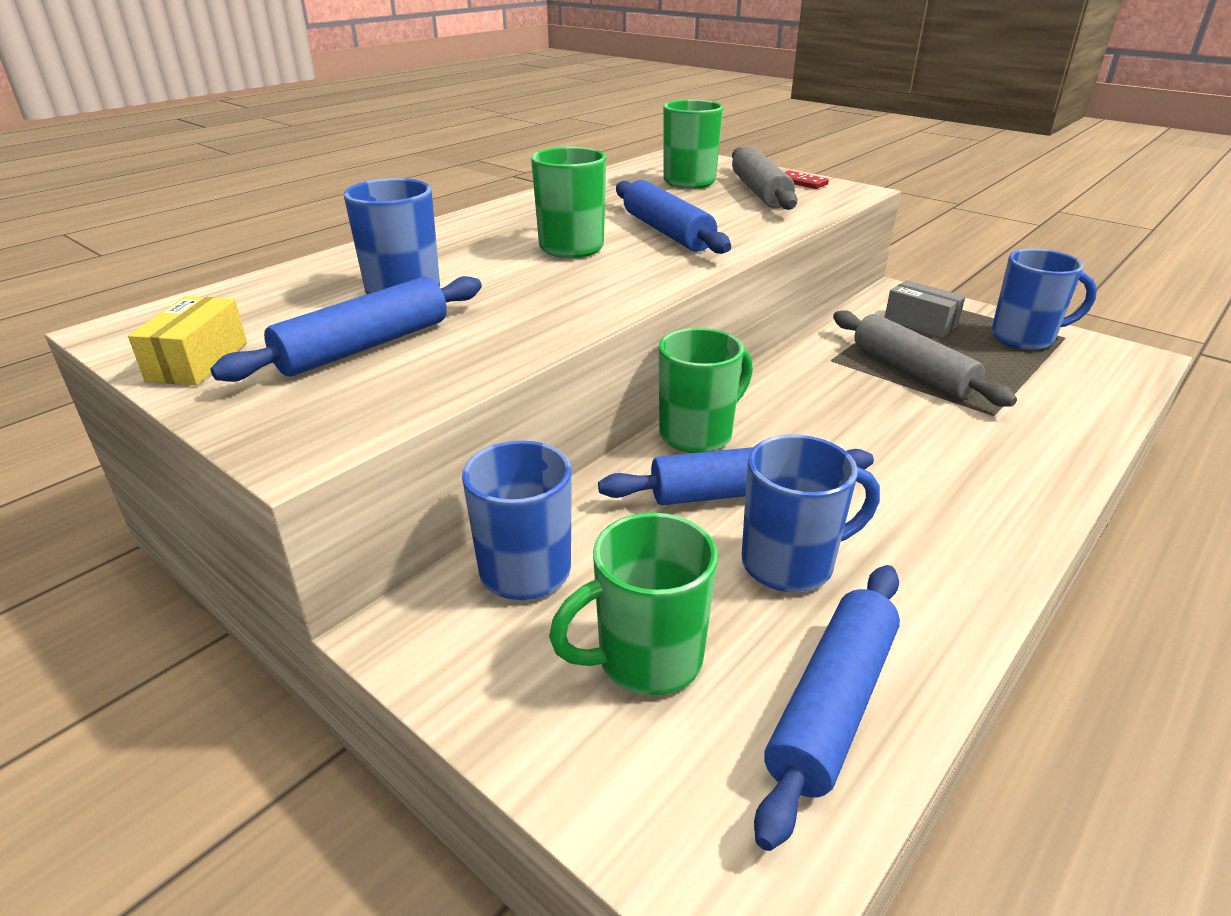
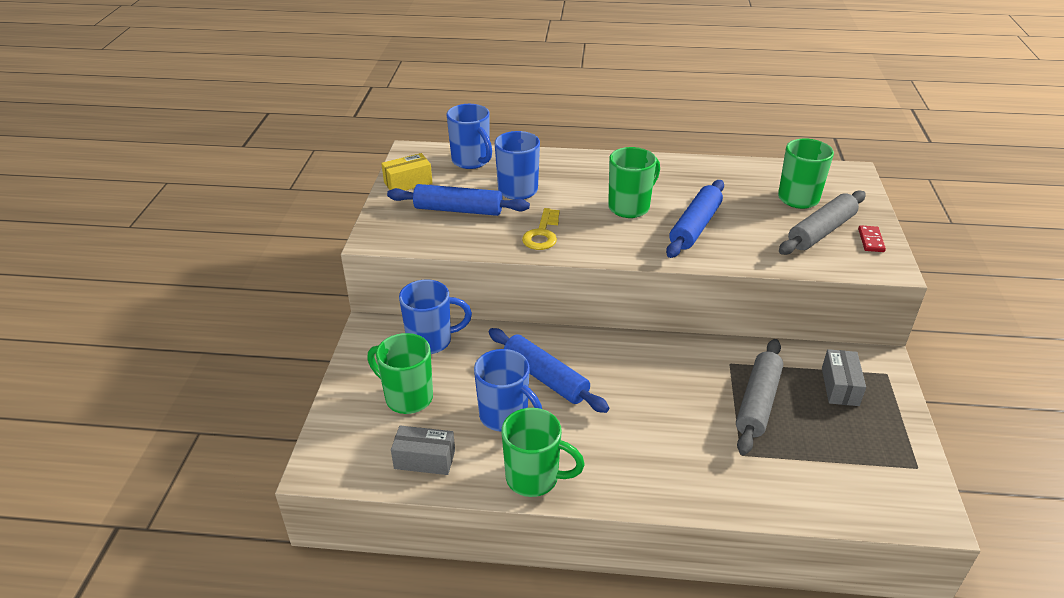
camera: 55 degrees right, 5 degrees up
(539, 310) = (542, 234): none -> yellow key
(698, 434) = (584, 344): green mug -> green mug (534, 478)
(832, 705) = (424, 459): blue rolling pin -> grey box
(1024, 338) = (884, 445): blue mug -> blue mug (471, 161)

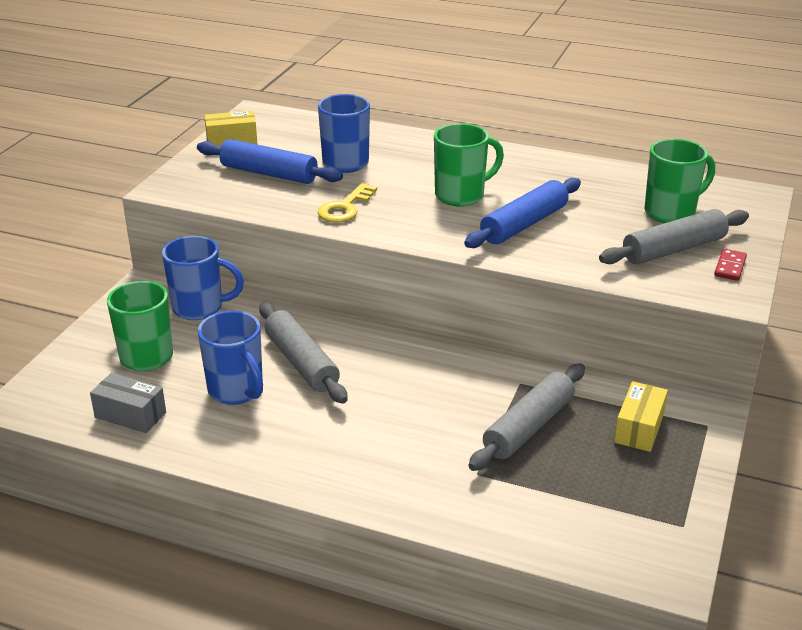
camera: 15 degrees right, 5 degrees down
(471, 161) = (313, 129): blue mug -> none
(534, 478) = (234, 453): green mug -> none
(545, 378) = (301, 362): blue rolling pin -> grey rolling pin
(840, 386) = (639, 428): grey box -> yellow box

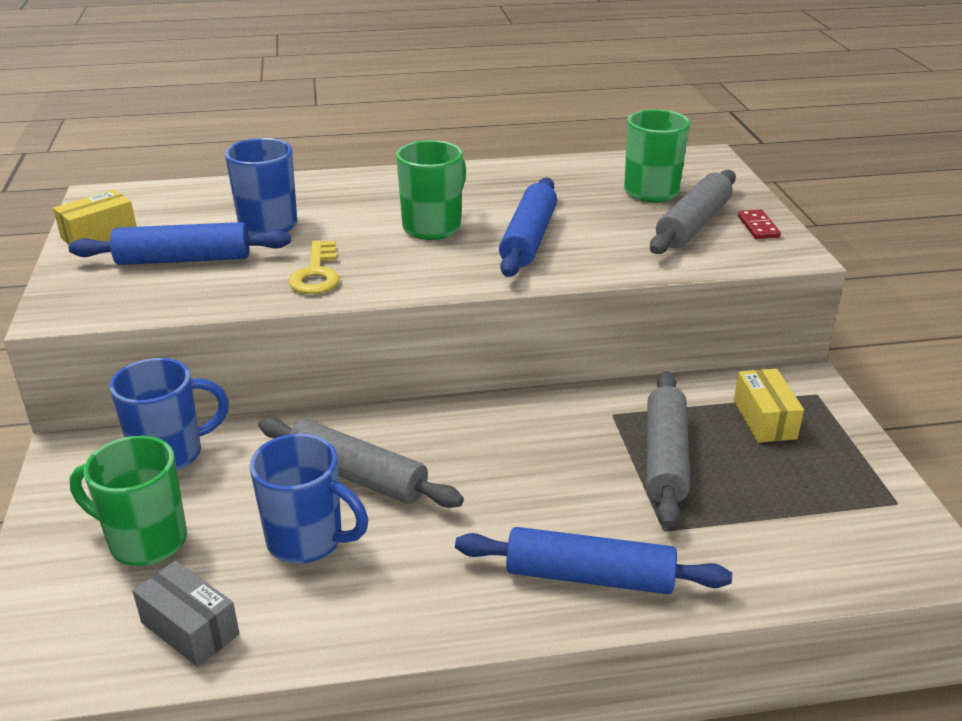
camera: 30 degrees left, 0 degrees up
(130, 415) = (190, 628): grey box -> grey box turned 45 degrees clockwise
(394, 481) = (589, 576): none -> blue rolling pin

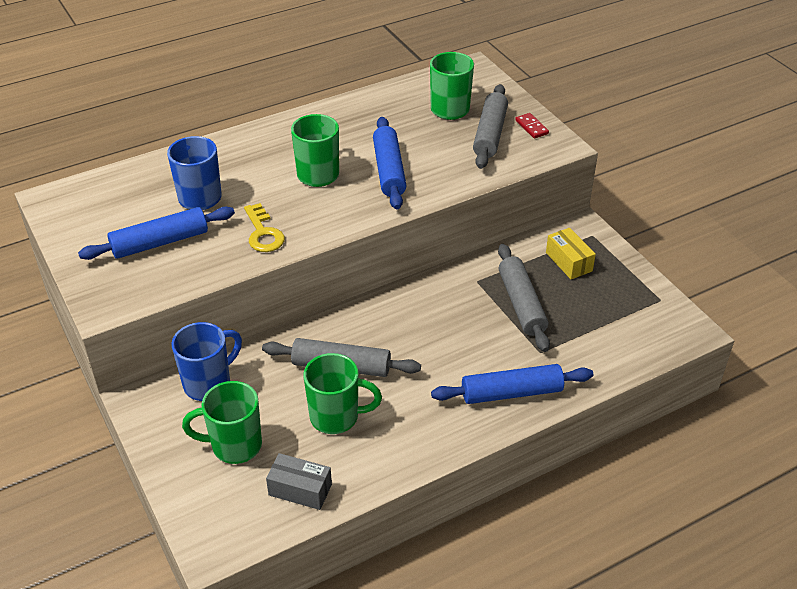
camera: 20 degrees left, 10 degrees up
(99, 235) = (79, 235): yellow box -> none
(307, 541) = (336, 417): blue mug -> green mug

